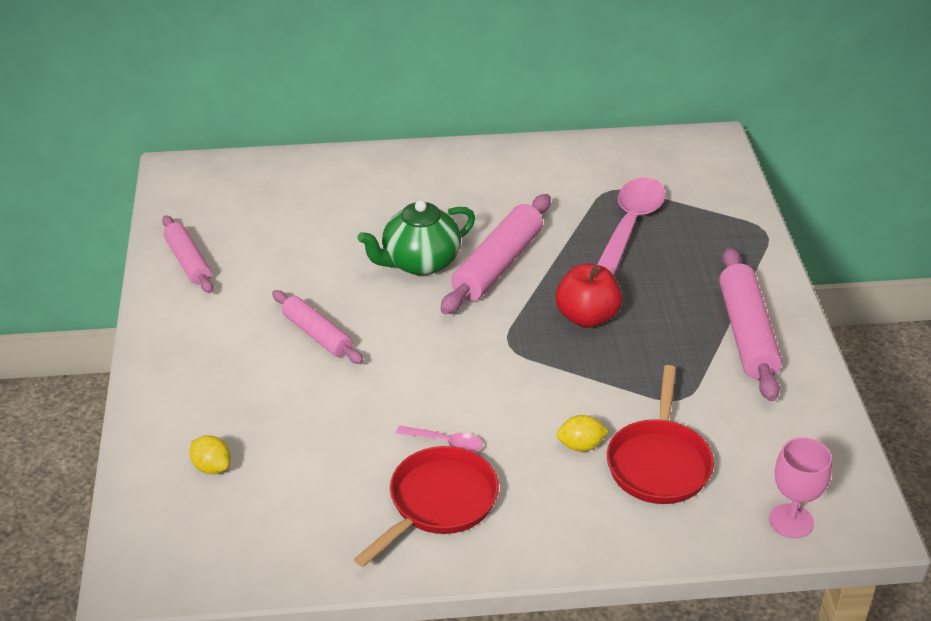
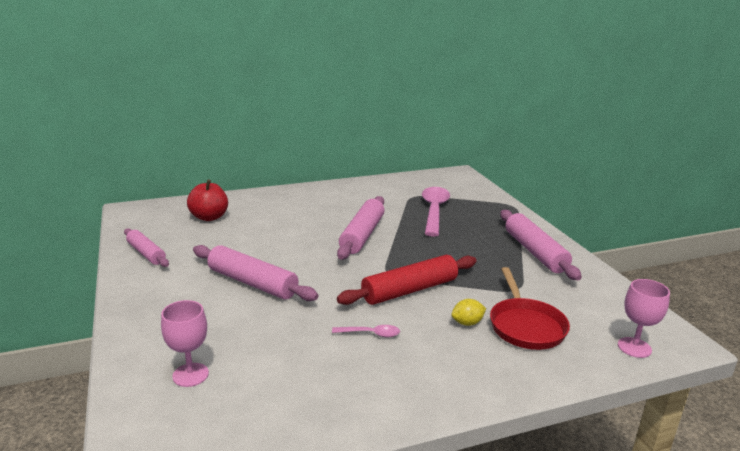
camera: 15 degrees left, 15 degrees down
(212, 467) = (190, 375): yellow lemon -> pink goblet
(317, 334) = (252, 283): pink rolling pin -> pink rolling pin, size x1.57
(419, 262) = (310, 239): green teapot -> none
(438, 503) = (382, 373): red pan -> none
(526, 378) = (409, 290): none -> red rolling pin
(587, 317) = (432, 254): red apple -> red apple (209, 217)

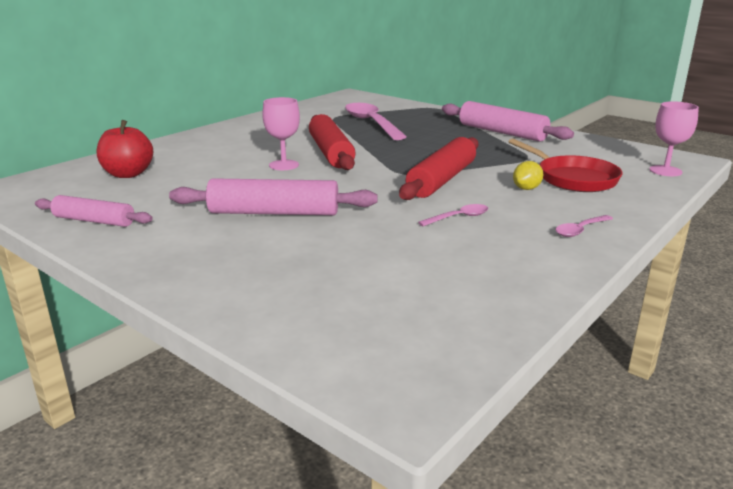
camera: 30 degrees left, 0 degrees up
(190, 375) = (330, 301): pink goblet -> pink goblet (284, 165)
(362, 235) = (331, 153): pink rolling pin -> red rolling pin
(450, 384) = (580, 230): none -> pink spoon

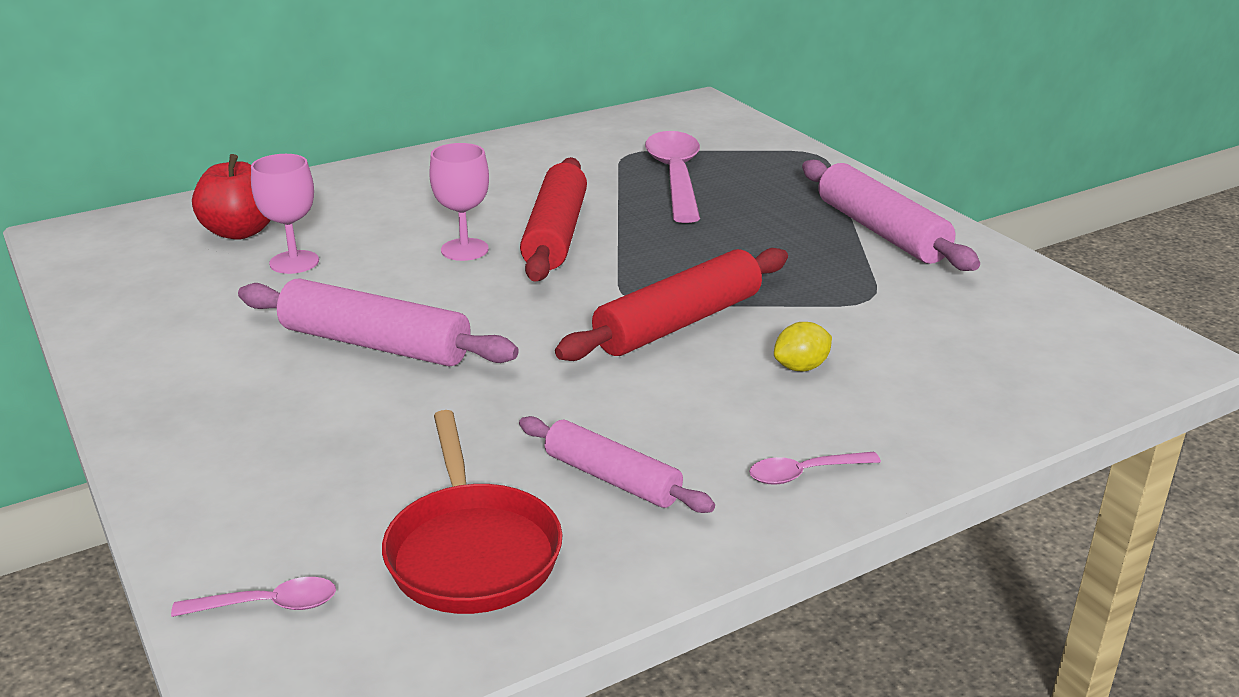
camera: 20 degrees right, 5 degrees up
(94, 221) = (137, 314): pink rolling pin -> pink rolling pin (612, 478)
(459, 217) = (634, 407): pink spoon -> pink spoon (268, 605)
(572, 178) = (903, 359): red pan -> red pan (471, 551)
(665, 171) = (1096, 372): pink goblet -> pink goblet (294, 262)

